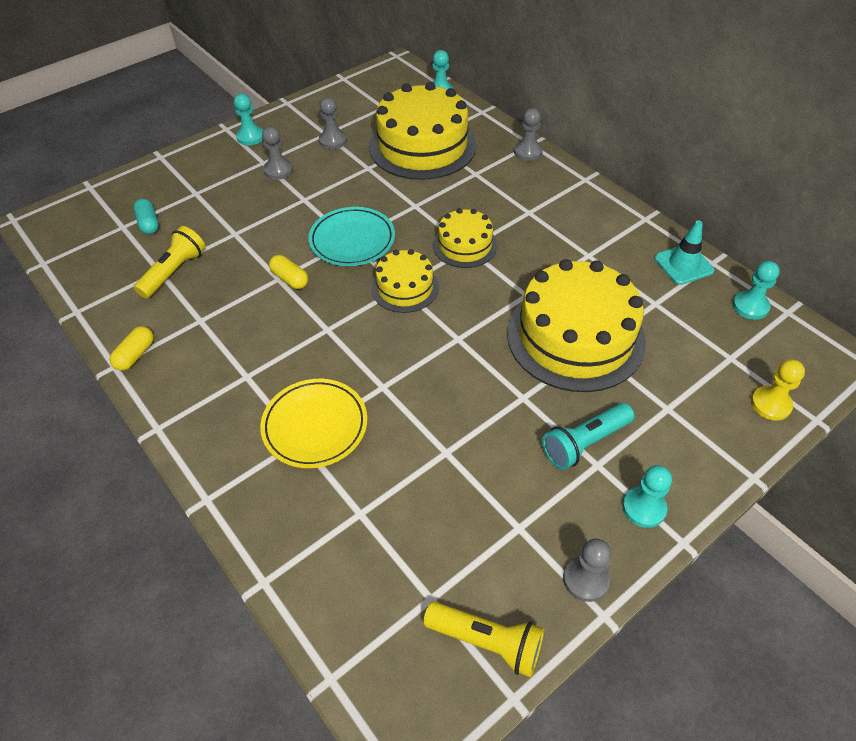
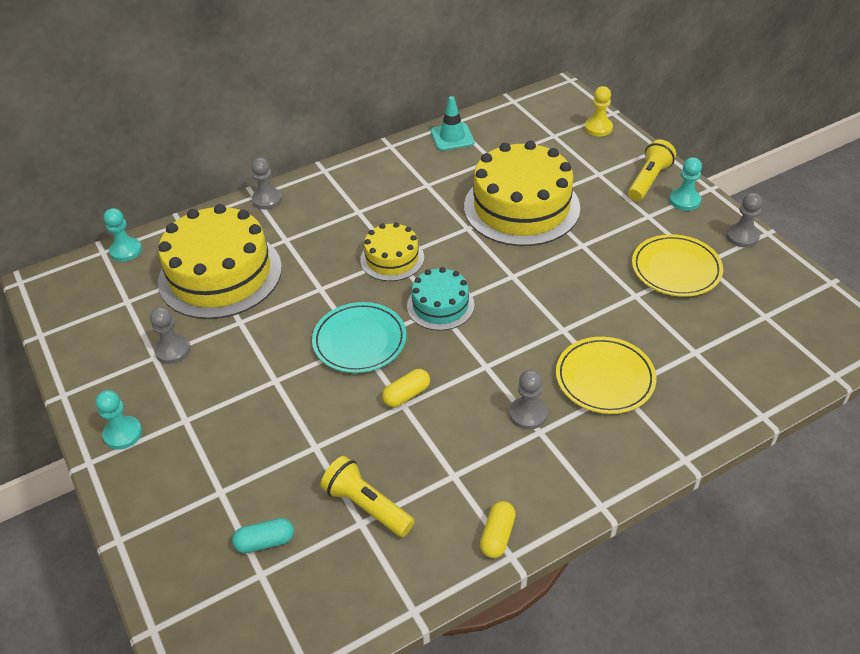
camera: 80 degrees left, 5 degrees down
(135, 355) = (497, 535): yellow capsule -> yellow capsule turned 75 degrees clockwise
(278, 170) = (209, 404): grey pawn -> grey pawn (528, 414)
(405, 287) = (440, 305): yellow cake -> turquoise cake
(487, 642) = (794, 290): yellow flashlight -> yellow flashlight (649, 180)
(500, 495) = (676, 269): none -> yellow plate
(584, 443) = (629, 219): turquoise flashlight -> none
(750, 306) = (504, 116): turquoise pawn -> none

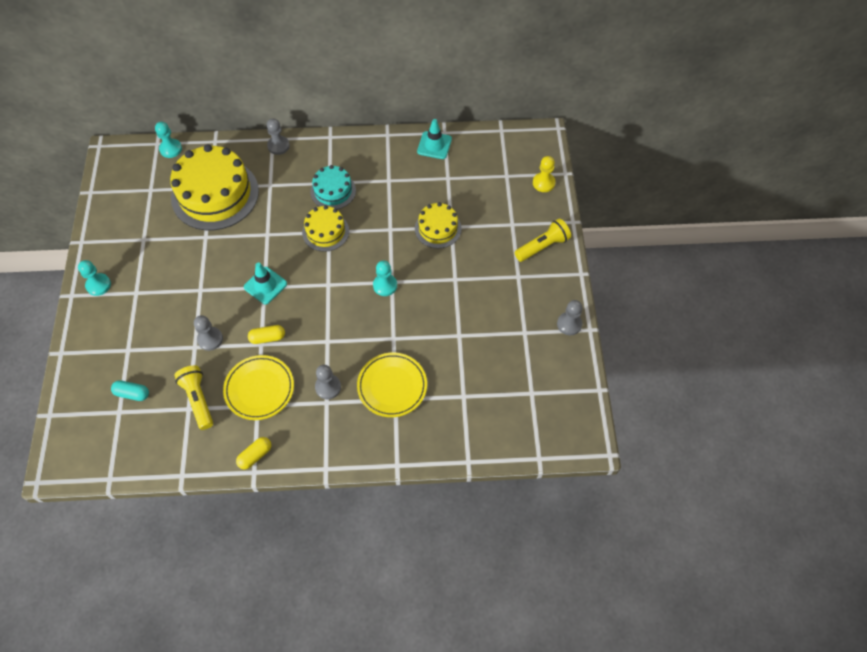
camera: 25 degrees right, 15 degrees up
(173, 350) = (156, 239): grey pawn -> grey pawn (210, 339)
(359, 341) = (265, 285): turquoise plate -> turquoise traffic cone
(440, 305) = (331, 283): turquoise cake -> turquoise cake (333, 191)
(521, 207) = (438, 228): yellow cake -> yellow cake, size x0.53
(676, 269) = (502, 328): yellow plate -> yellow plate (259, 389)
(684, 201) = (554, 275): turquoise pawn -> turquoise pawn (385, 285)

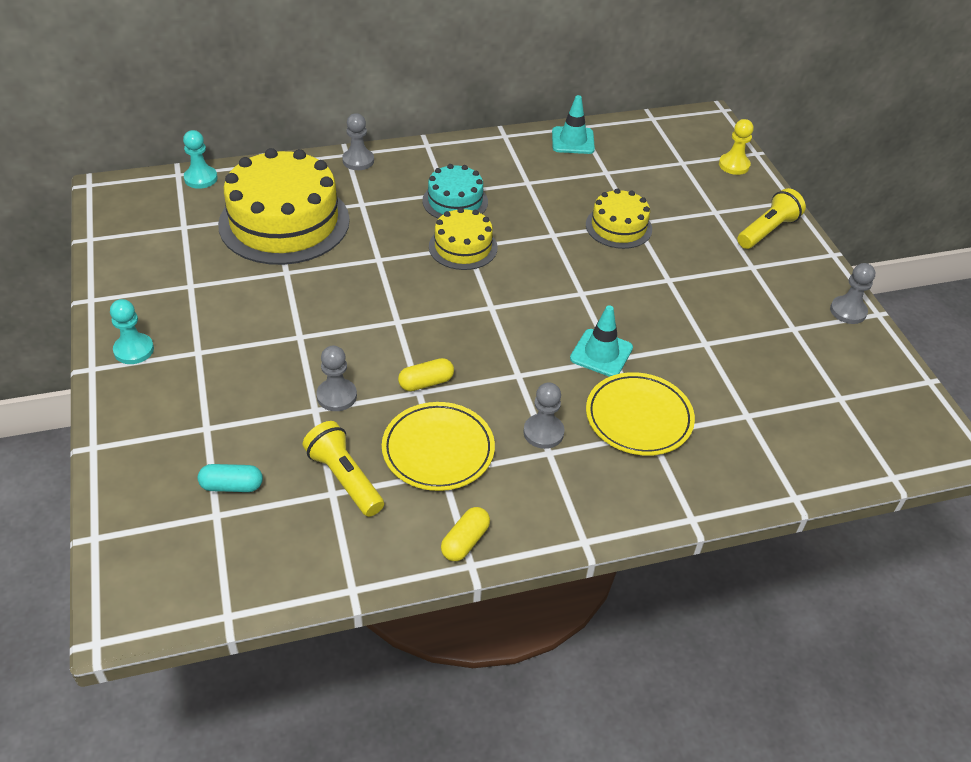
camera: 15 degrees left, 15 degrees down
(265, 285) = (398, 319): turquoise traffic cone -> turquoise traffic cone (601, 353)
(385, 285) = (574, 298): turquoise pawn -> none

